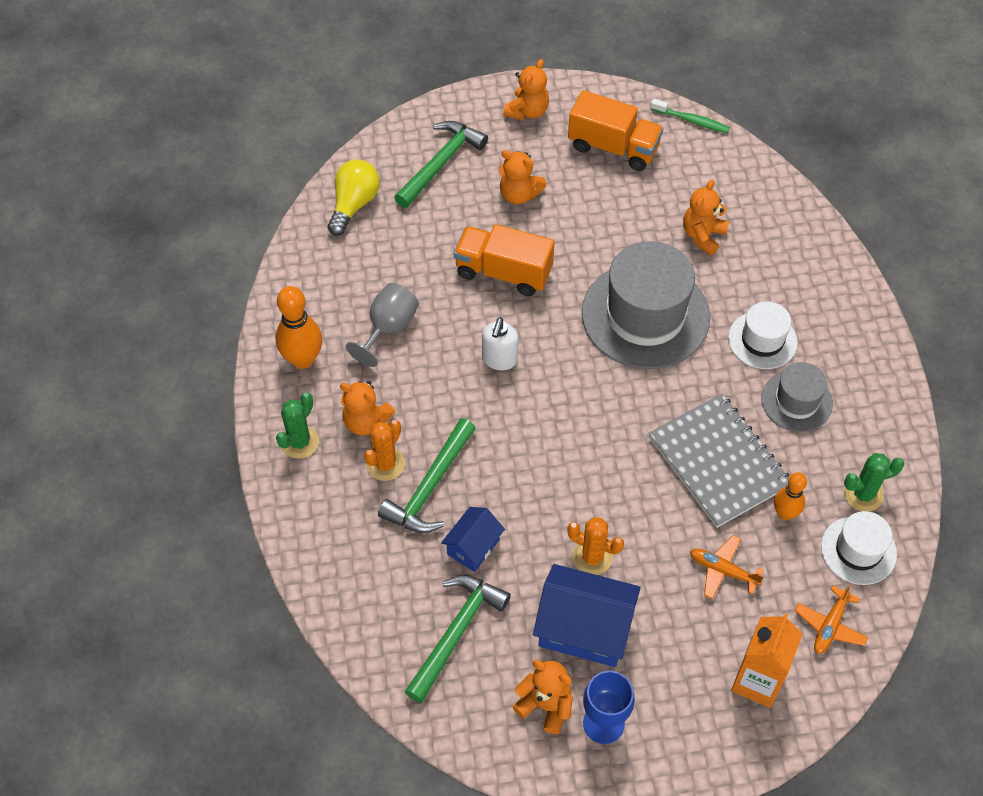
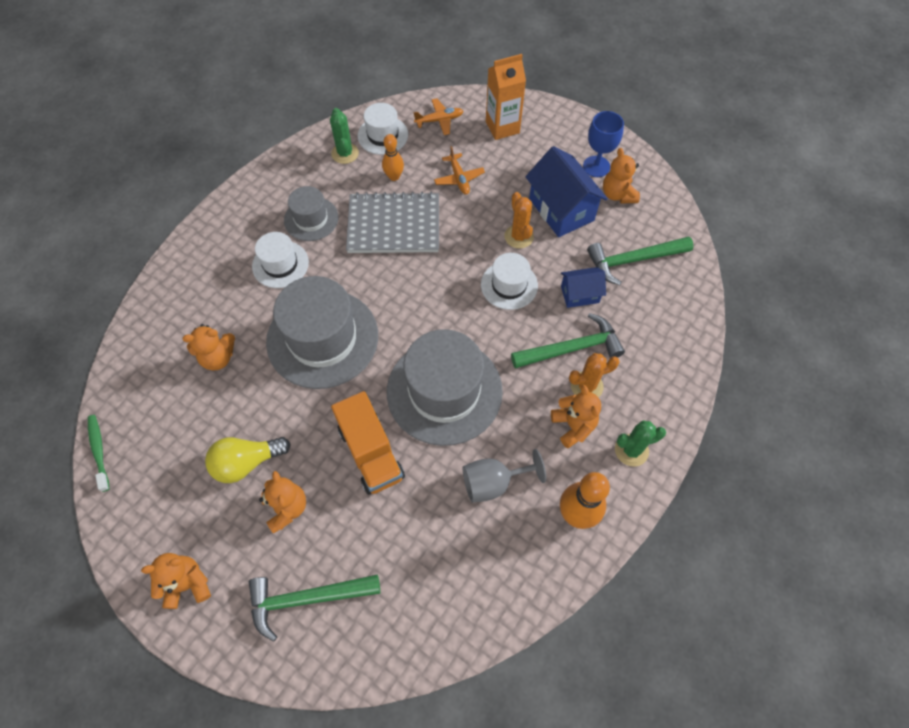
camera: 135 degrees left, 5 degrees up
(354, 204) = (412, 625): yellow light bulb -> yellow light bulb (247, 462)
(499, 360) = (444, 391): white soap dispenser -> grey hat
(547, 498) = (509, 285): none -> white hat
(613, 147) = (176, 483): orange truck -> none
(718, 462) = (394, 225): grey notebook -> grey notebook turned 75 degrees clockwise
(863, 494) = (345, 153): green cactus -> green cactus turned 45 degrees clockwise

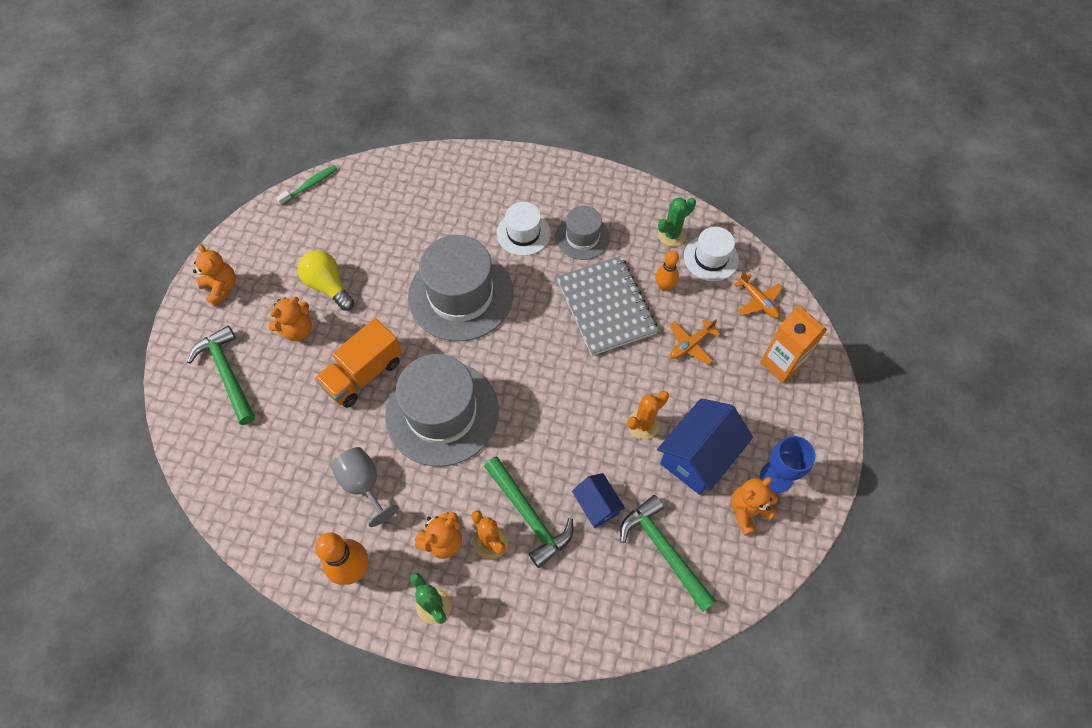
camera: 70 degrees right, 0 degrees up
(218, 357) = (415, 227): orange teddy bear -> none
(509, 285) = (580, 433): white hat -> none

